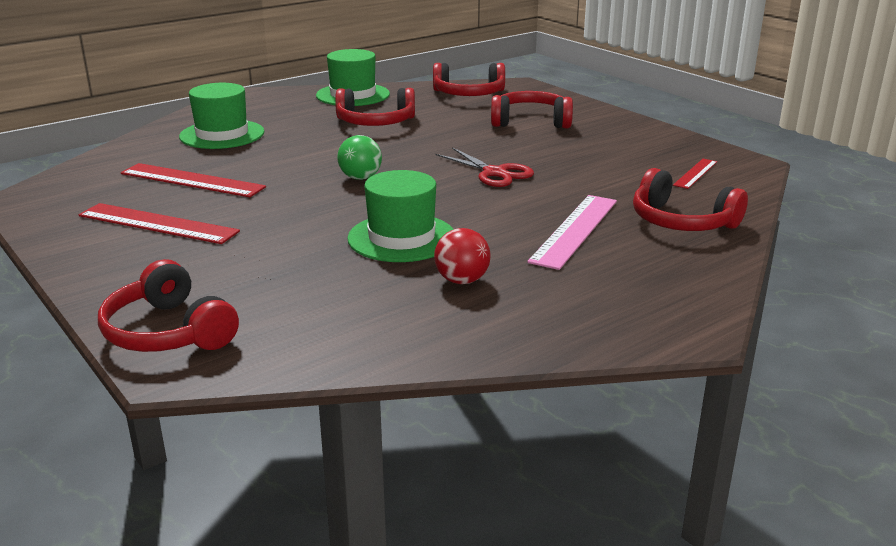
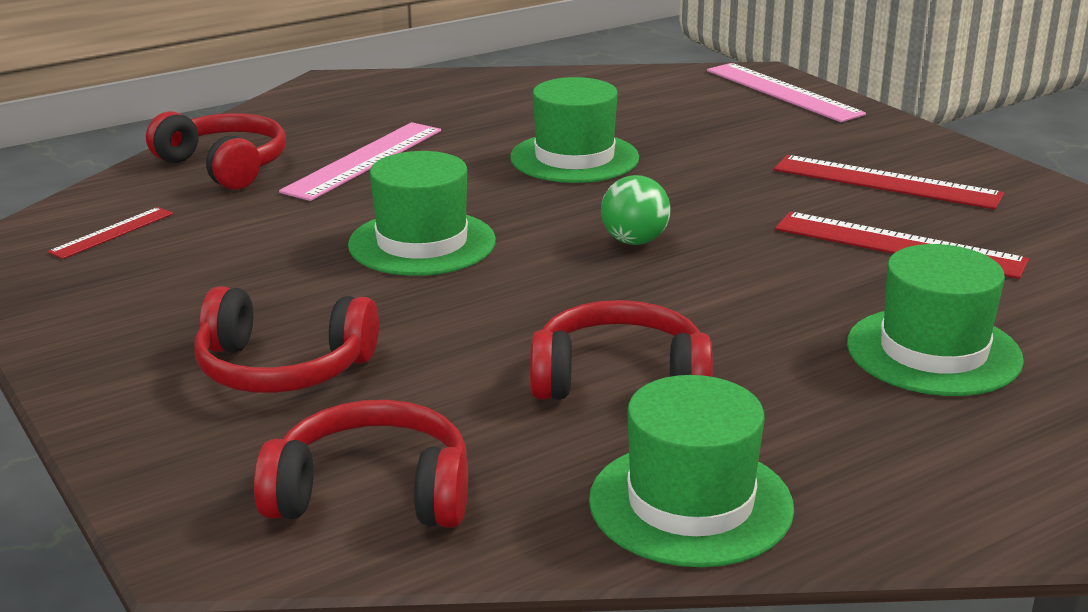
camera: 175 degrees left, 0 degrees up
(168, 332) = (782, 92): red headphones -> pink ruler
(462, 280) = (515, 119): red ball -> none
(494, 173) = (422, 243): red scissors -> green hat

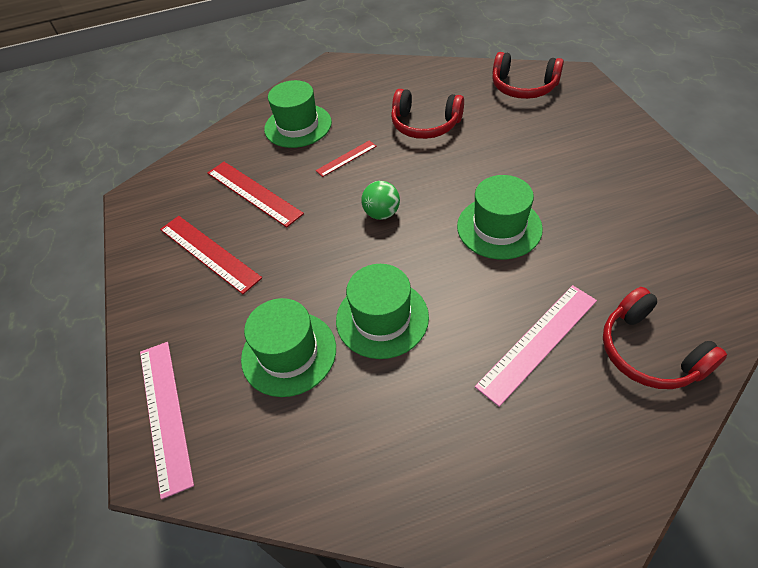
camera: 160 degrees left, 25 degrees up
(112, 233) = (697, 265): red ruler -> red ruler (346, 158)
(283, 368) = (564, 143): red headphones -> none
(690, 504) = (421, 76): green hat -> green hat (289, 353)

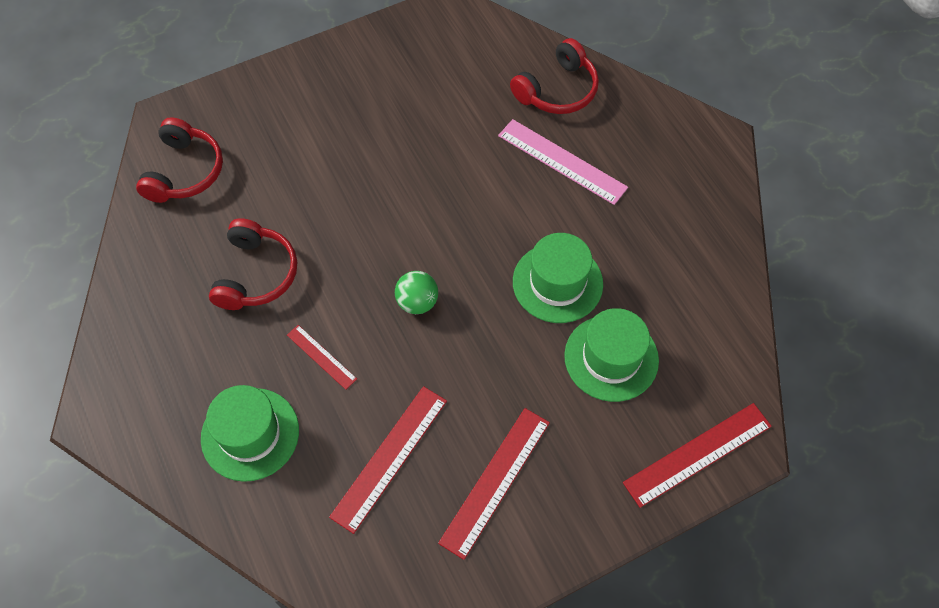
camera: 105 degrees left, 10 degrees up
(165, 413) = (697, 454): pink ruler -> red ruler
(499, 227) = (430, 192): green hat -> none

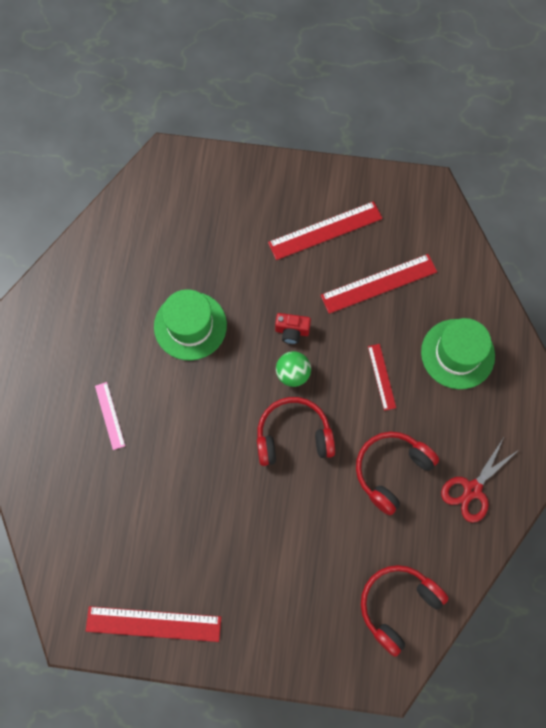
camera: 145 degrees left, 10 degrees up
(161, 306) = (472, 489): none -> red scissors
(449, 343) = (292, 331): none -> red camera
(557, 90) = (59, 481): red headphones -> red headphones (293, 436)
(562, 161) = (109, 415): pink ruler -> pink ruler, size x0.56
(611, 358) = (198, 255): green hat -> none
(697, 454) = (197, 171): red ruler -> red ruler (153, 624)

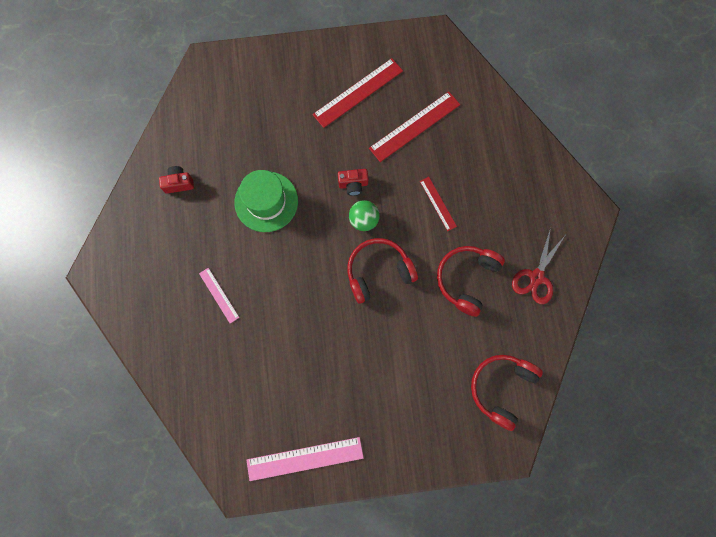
camera: 15 degrees left, 5 degrees up
(101, 281) = (179, 183): none -> red camera
(153, 624) = (305, 459): red ruler -> pink ruler
(457, 354) = (495, 168): green hat -> none

